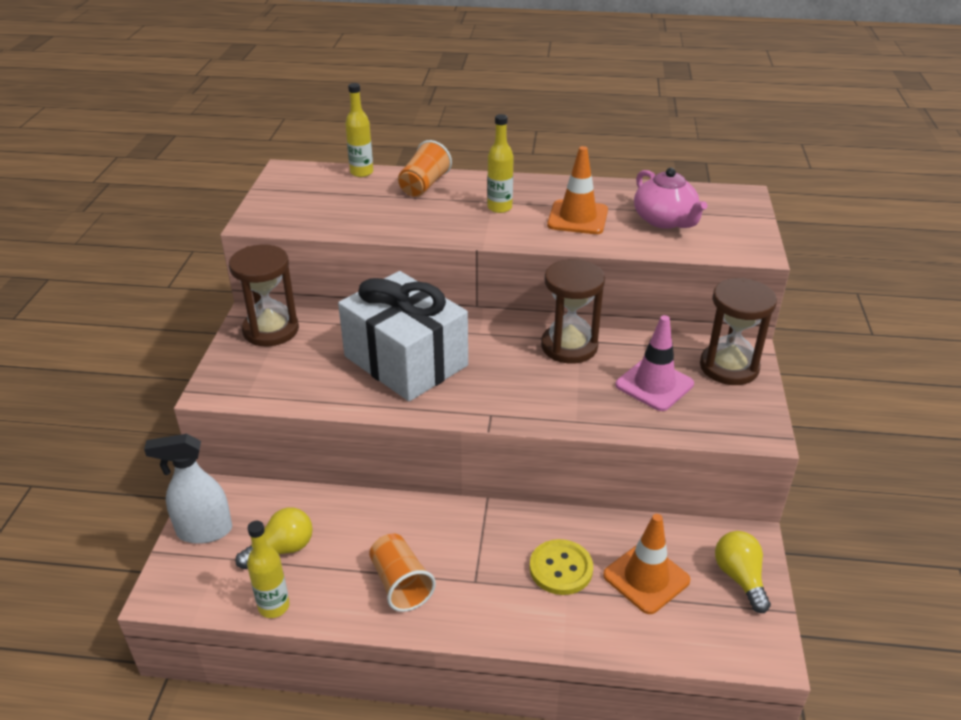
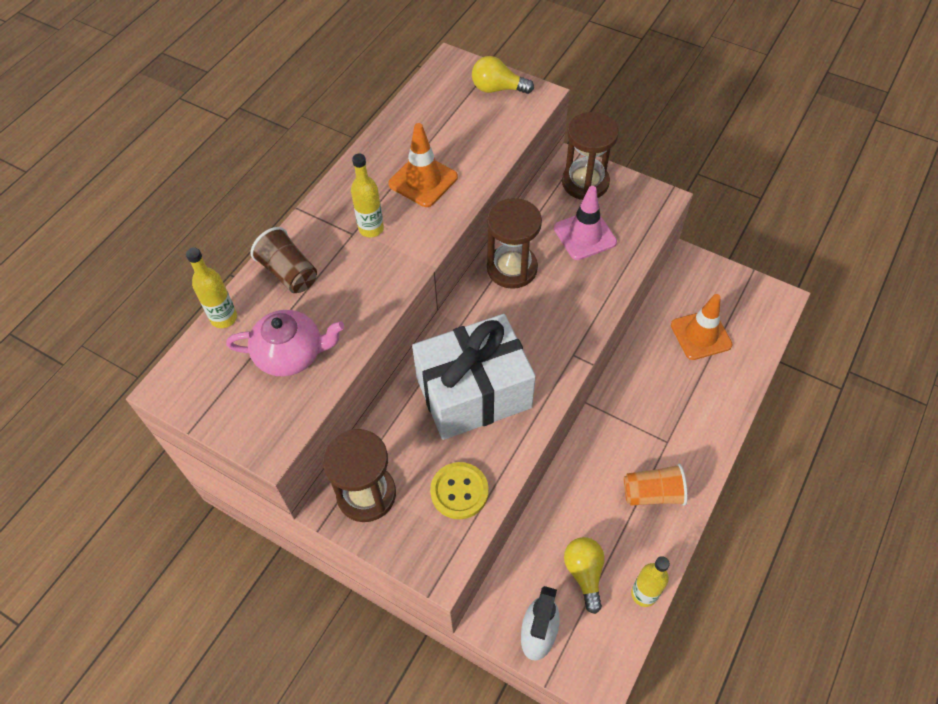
camera: 65 degrees left, 20 degrees up
(424, 185) = (289, 273): orange cup -> brown cup
(561, 568) = (675, 382): yellow button -> yellow button (459, 491)
(665, 220) = (461, 126): pink teapot -> pink teapot (291, 354)
(739, 578) = (718, 283): yellow light bulb -> yellow light bulb (497, 89)

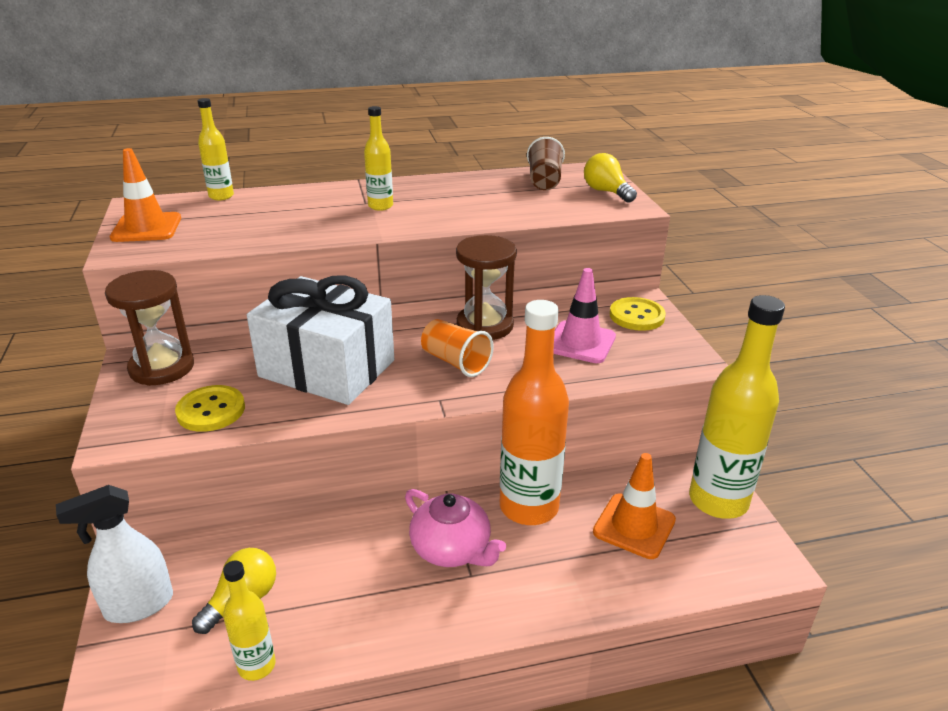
camera: 45 degrees right, 25 degrees down
(289, 273) = (293, 198): brown cup -> brown cup (544, 181)
(291, 354) = (217, 227): pink teapot -> pink teapot (452, 549)
(423, 181) = (460, 204): orange traffic cone -> orange traffic cone (146, 228)
(585, 182) = (637, 316): brown hourglass -> yellow button
(640, 372) = (529, 507): none -> orange bottle
(652, 493) = (393, 600): orange cup -> orange cup (455, 362)
(718, 280) = (718, 501): none -> yellow bottle

